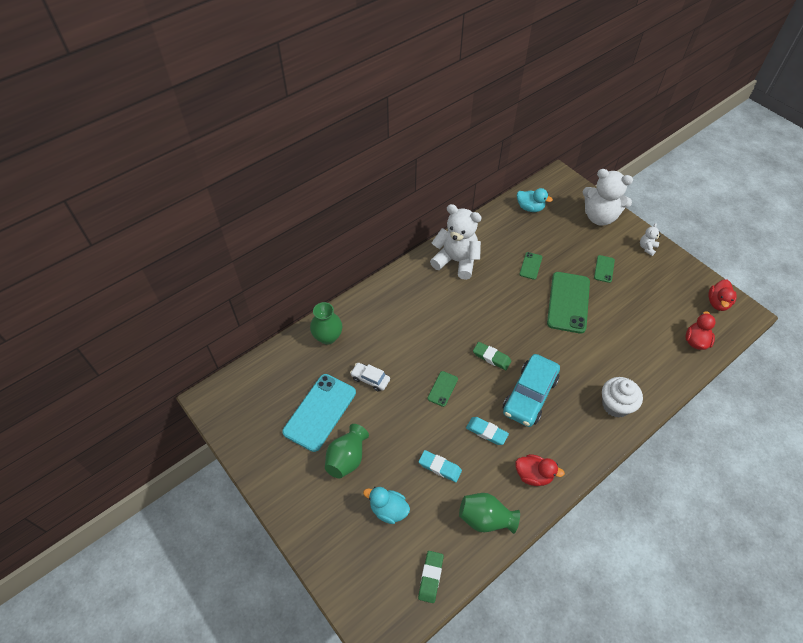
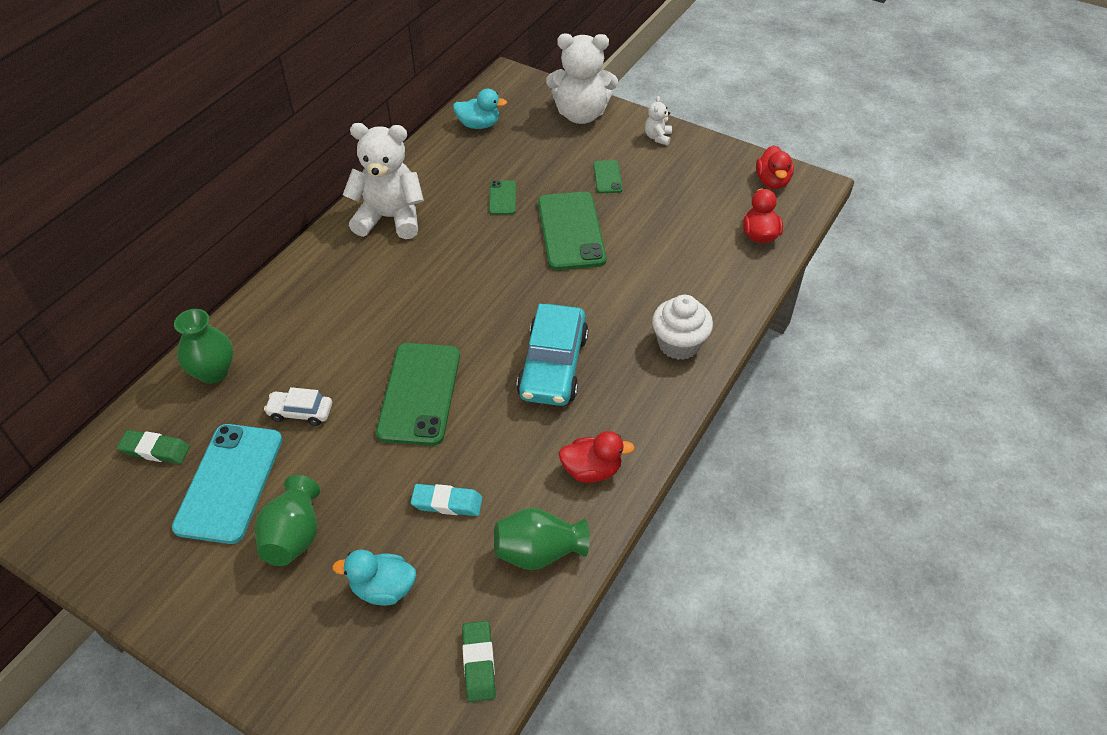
camera: 20 degrees left, 5 degrees down
(442, 388) = (419, 393): green phone -> green phone, size x2.10
(486, 432) = (504, 433): turquoise eraser -> none
(491, 357) = (481, 331): green eraser -> green eraser (155, 450)

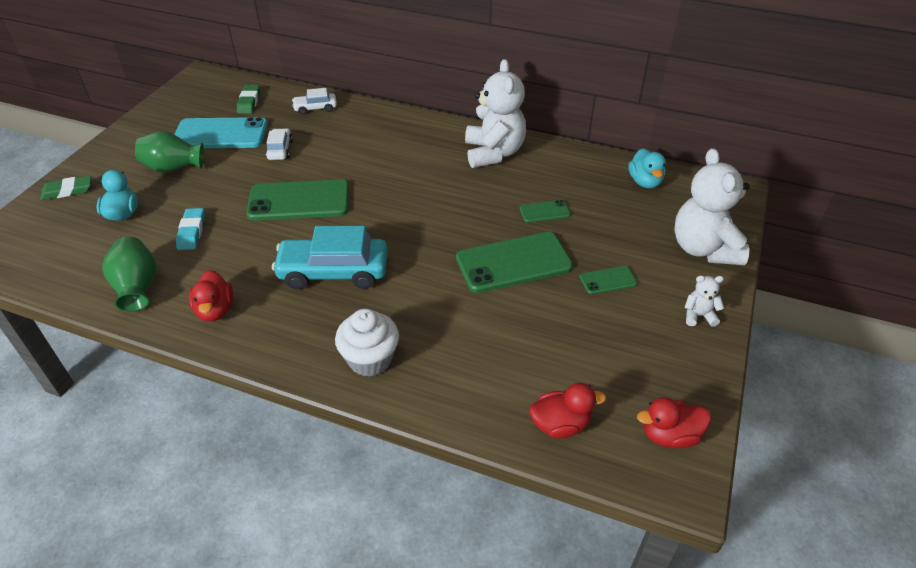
camera: 80 degrees right, 5 degrees down
(213, 372) = (315, 108): green vase -> white car
(479, 663) = (50, 268): green eraser -> green eraser (67, 191)

